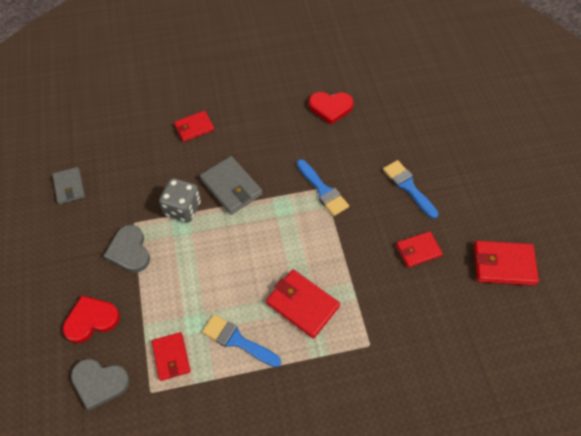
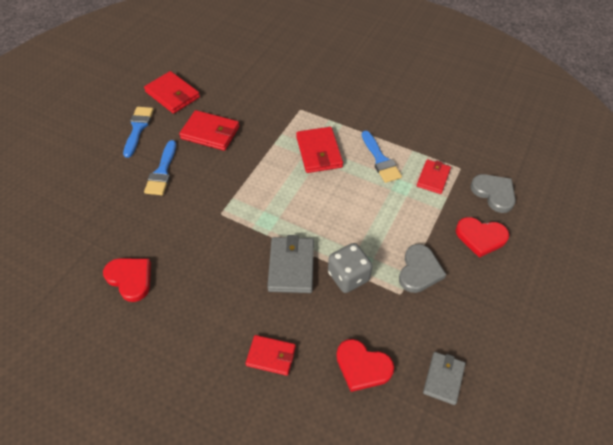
camera: 140 degrees left, 5 degrees down
(130, 159) = (362, 366): none -> red heart
(323, 190) = (223, 212): blue brush -> blue brush (138, 128)
(418, 250) = (210, 133): red wallet -> red wallet, size x1.51

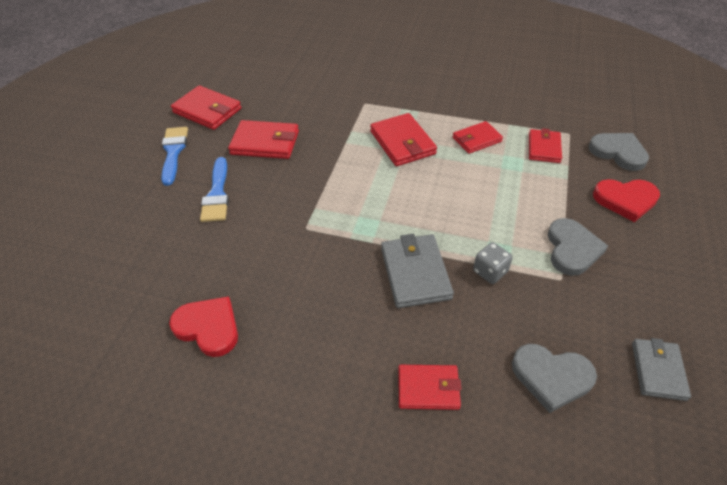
camera: 10 degrees left, 5 degrees down
(348, 276) = (490, 271): grey dice -> grey dice, size x0.64
(362, 366) = (551, 377): red heart -> grey heart
(380, 160) = (477, 139): blue brush -> red wallet

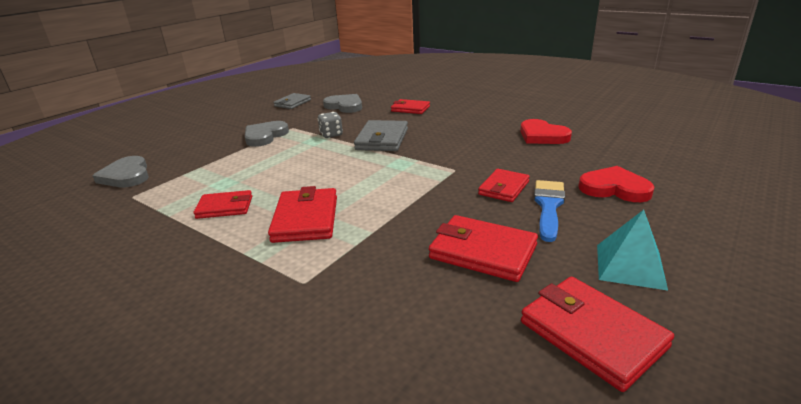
camera: 160 degrees left, 20 degrees down
(173, 152) = (630, 266): blue brush -> turquoise pyramid
(544, 148) = (177, 189): red wallet -> red wallet (504, 188)
(625, 200) = (185, 150): red heart -> red heart (614, 188)

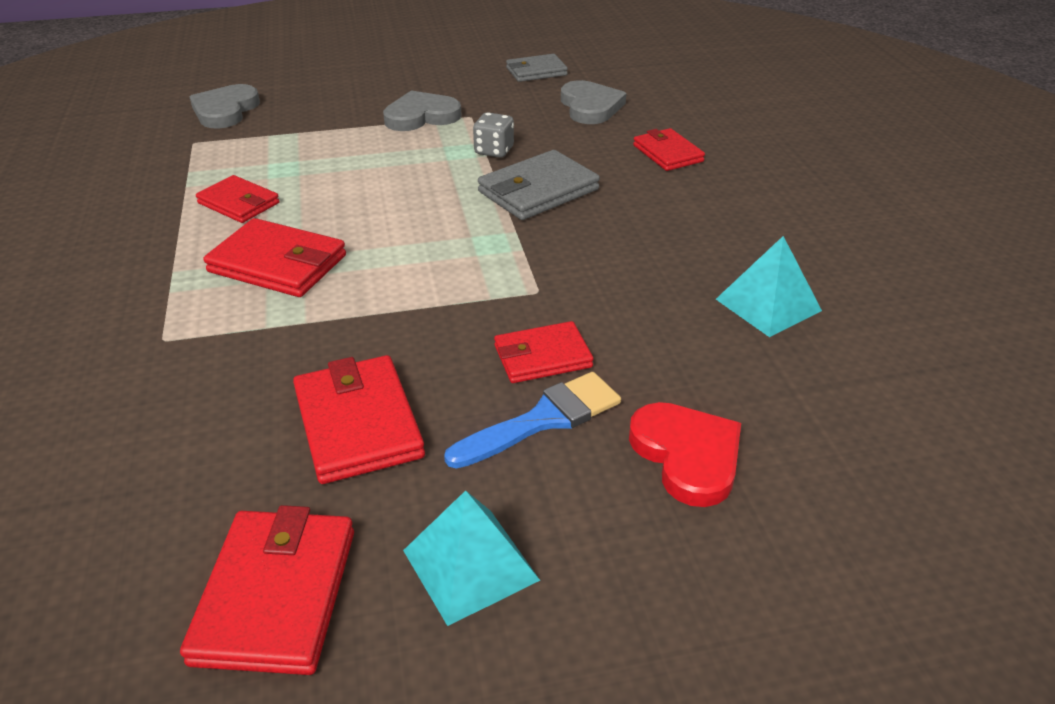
camera: 40 degrees right, 10 degrees up
(306, 219) = (278, 264): red wallet -> red wallet turned 75 degrees clockwise
(542, 136) = (768, 305): red heart -> turquoise pyramid

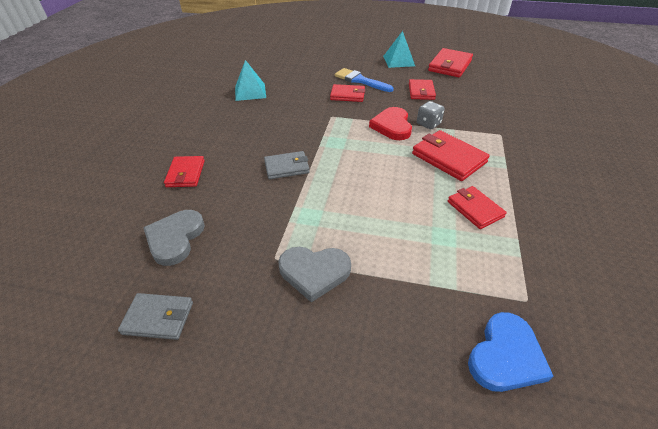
camera: 155 degrees left, 5 degrees up
(225, 110) = (505, 356): grey heart -> blue heart
(358, 424) = (421, 91): red wallet -> red wallet, size x0.66
(494, 151) = (286, 209): grey dice -> grey dice (428, 124)
(538, 191) = (286, 167): grey wallet -> grey wallet, size x0.66
(543, 419) = (360, 80): blue brush -> blue brush turned 45 degrees clockwise
(687, 455) = (325, 66): red heart -> red heart (392, 126)

